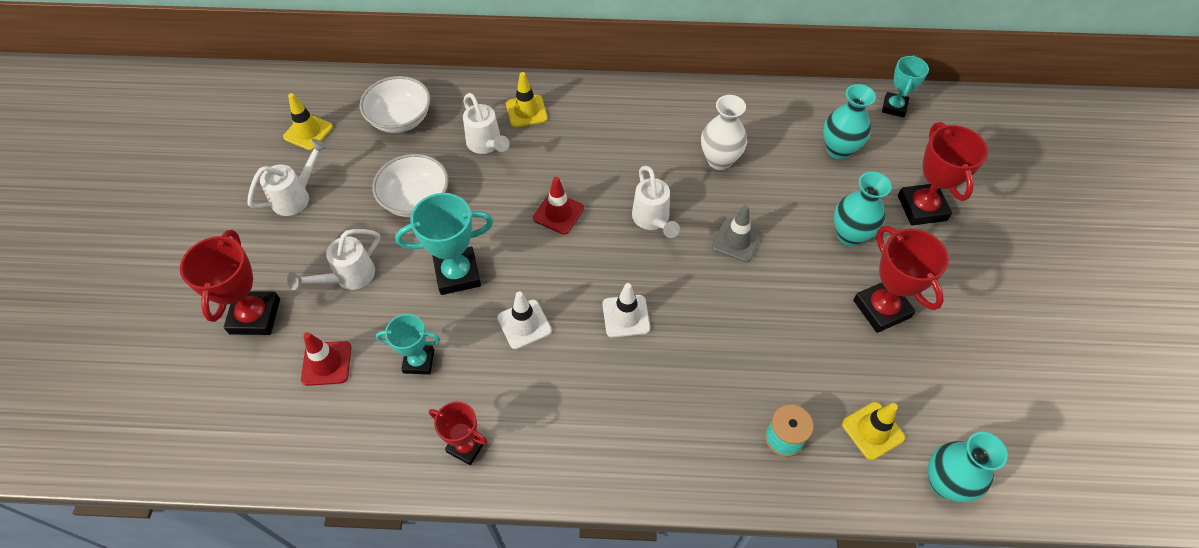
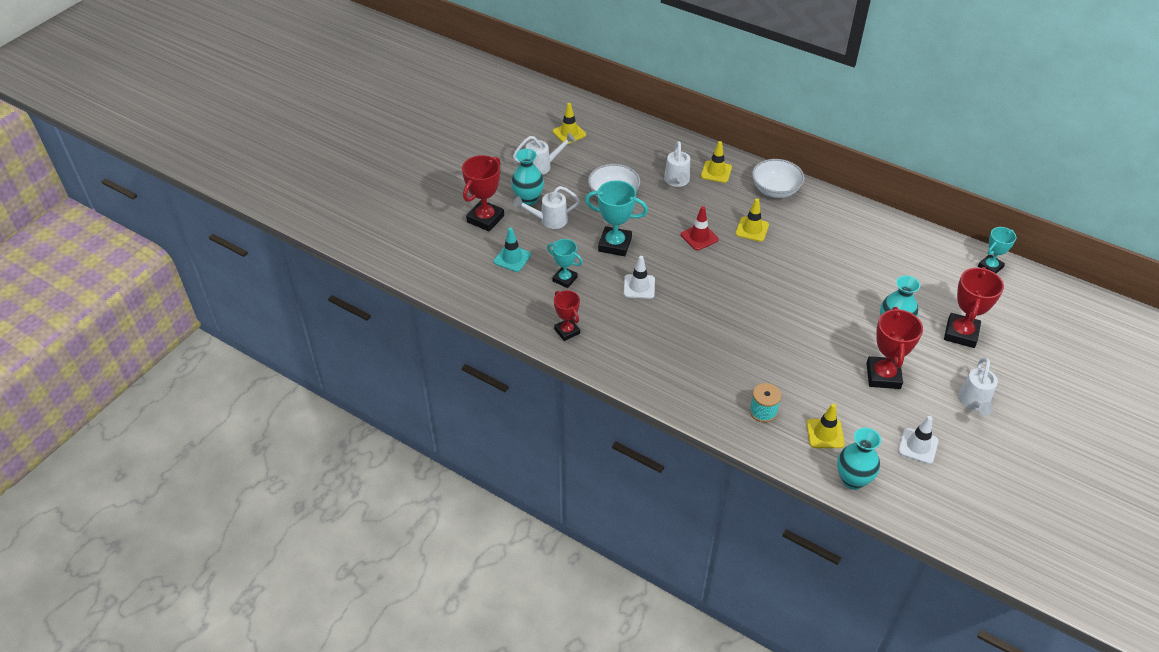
camera: 30 degrees right, 10 degrees down
(326, 363) = (512, 258): red traffic cone -> turquoise traffic cone
(400, 119) = (630, 147): white bowl -> white bowl (775, 190)
(614, 173) = (752, 229): none -> yellow traffic cone
(626, 316) = (705, 308): white traffic cone -> white traffic cone (918, 446)
(653, 220) = (759, 265): white watering can -> white watering can (974, 403)
(719, 160) = (831, 249): white vase -> none
(736, 240) = (809, 298): grey traffic cone -> none
(838, 150) = (925, 276): turquoise vase -> turquoise vase (528, 199)

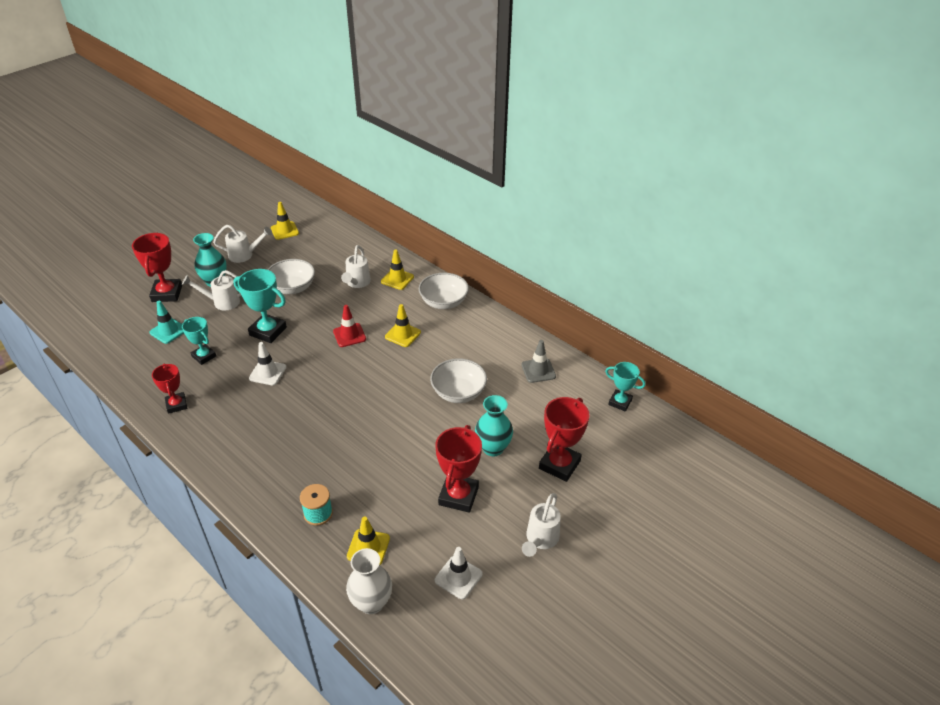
camera: 10 degrees right, 5 degrees down
(485, 219) = (167, 293): red trophy -> red trophy turned 45 degrees counterclockwise
(835, 279) = (458, 392): none -> white bowl
(852, 480) = (371, 603): turquoise vase -> white vase
(900, 247) = (538, 370): none -> grey traffic cone
(990, 267) = (620, 402): turquoise trophy -> turquoise trophy turned 60 degrees clockwise

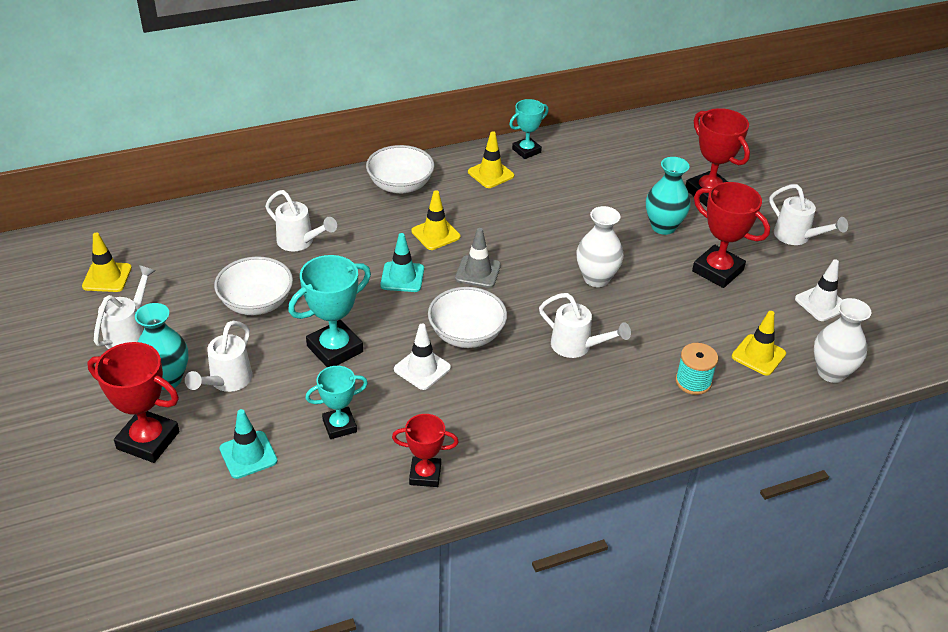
camera: 65 degrees left, 0 degrees up
(324, 439) = (577, 347): none -> white watering can
(349, 335) = (402, 277): red traffic cone -> turquoise traffic cone
(397, 279) = (323, 207): yellow traffic cone -> yellow traffic cone (491, 174)
(405, 427) = (596, 278): none -> white vase
(458, 392) = (565, 223): white bowl -> white bowl (466, 334)
(538, 370) = (567, 159): grey traffic cone -> grey traffic cone (478, 272)
(620, 402) = (646, 128): turquoise trophy -> turquoise trophy (526, 151)

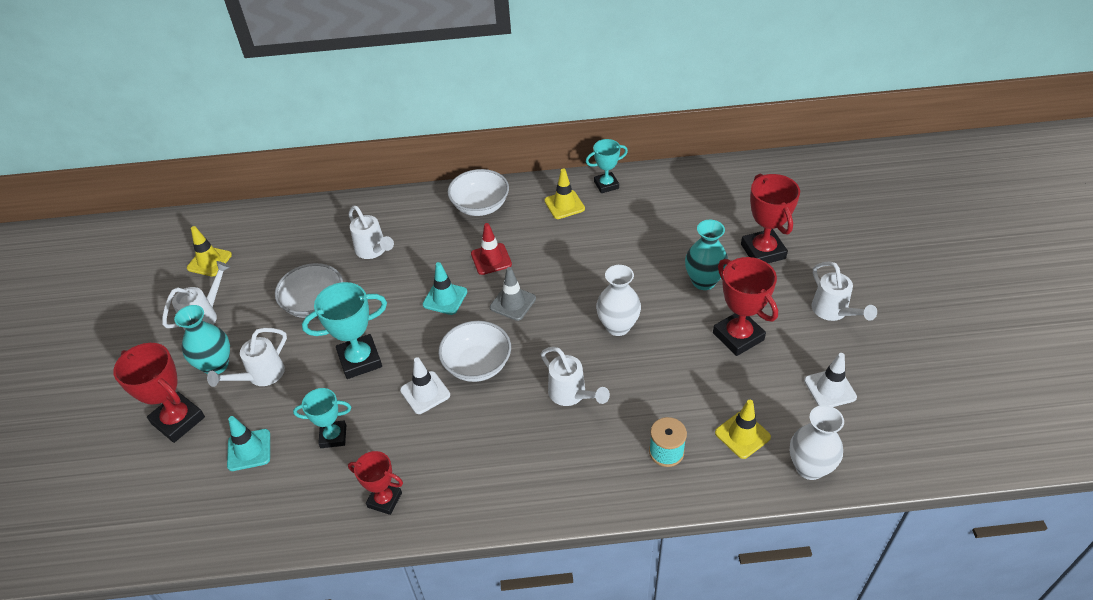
camera: 20 degrees right, 5 degrees up
(435, 234) = (491, 259): yellow traffic cone -> red traffic cone

